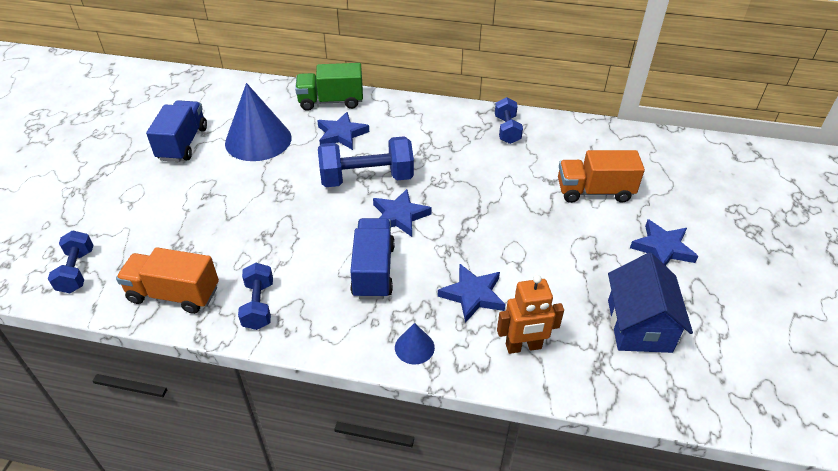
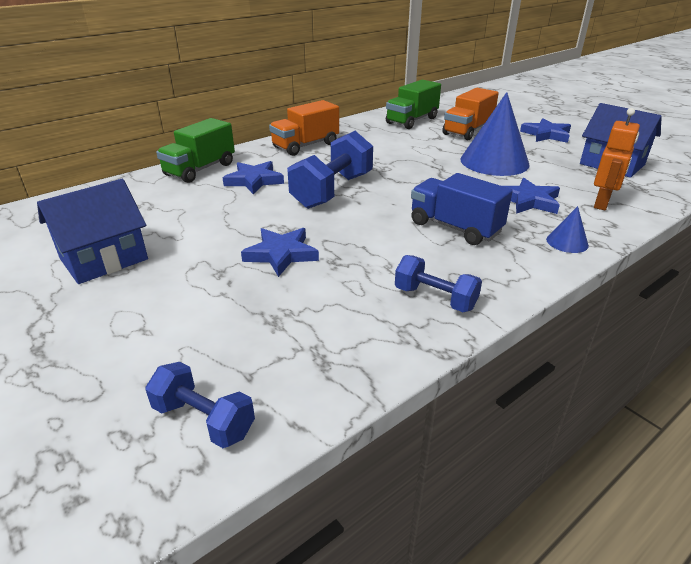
camera: 50 degrees left, 10 degrees down
(174, 294) = (353, 348): orange truck -> orange truck (306, 146)
(183, 144) = (104, 259): blue truck -> blue house
(258, 140) = (185, 217): blue cone -> blue cone (494, 161)
(399, 216) = (400, 195): blue star -> blue star (281, 254)
(507, 130) = (361, 129): blue dumbbell -> none
(571, 146) = (412, 121): none -> green truck

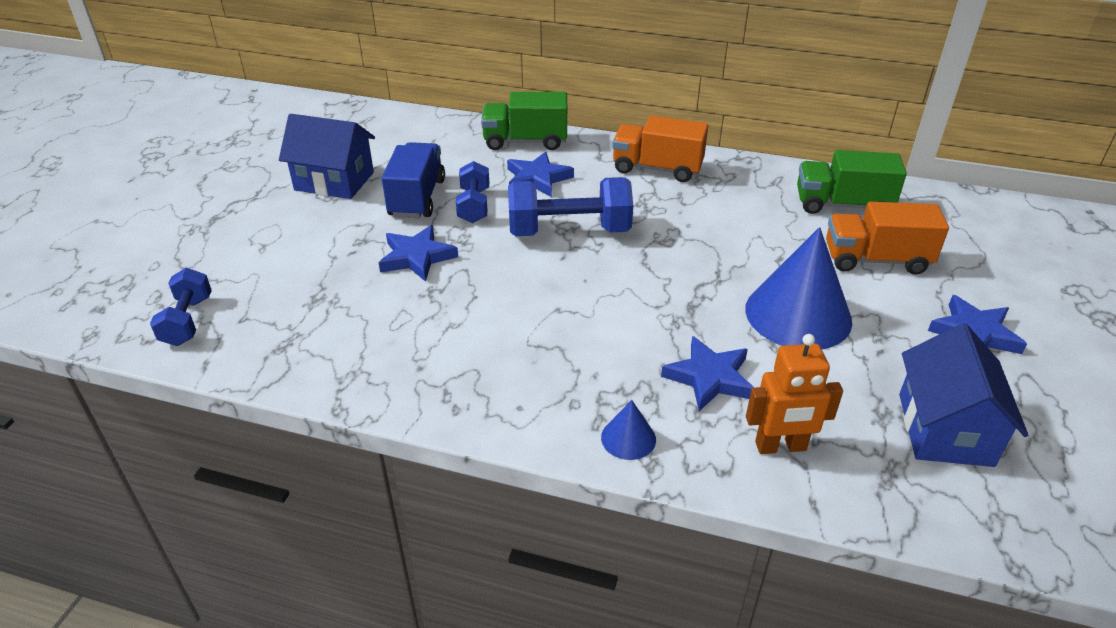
camera: 55 degrees right, 5 degrees up
(435, 298) = (419, 374): blue dumbbell -> blue dumbbell (474, 206)
(455, 227) = (574, 341): blue truck -> blue truck (417, 198)

